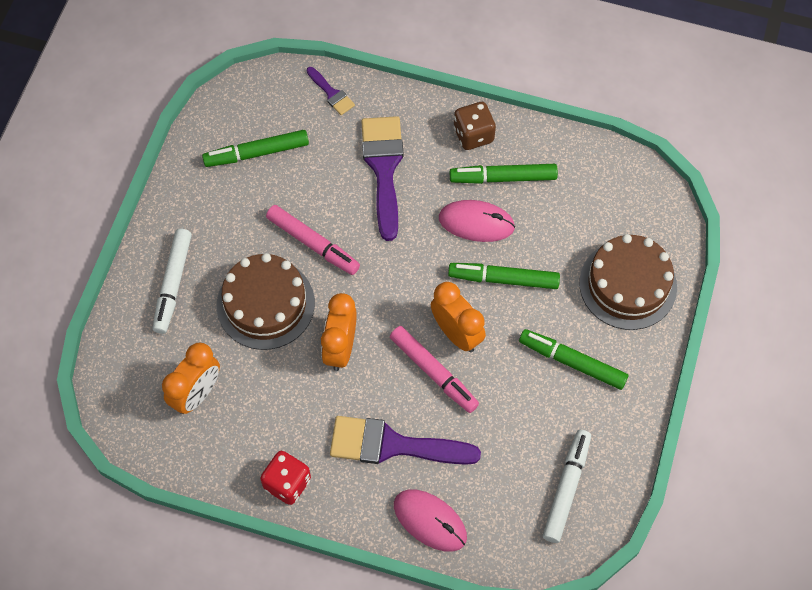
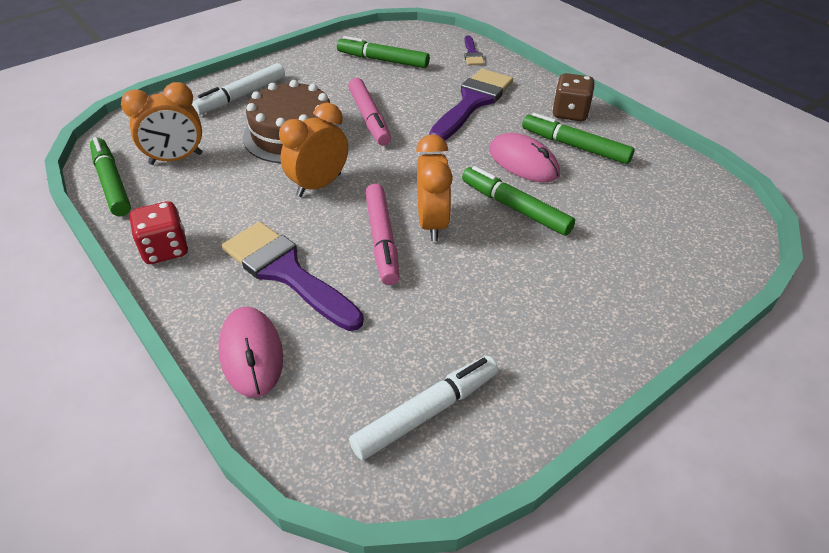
camera: 35 degrees right, 20 degrees down
(572, 362) = (533, 301): green marker -> green marker (112, 183)
(628, 284) = (648, 270): brown cake -> none

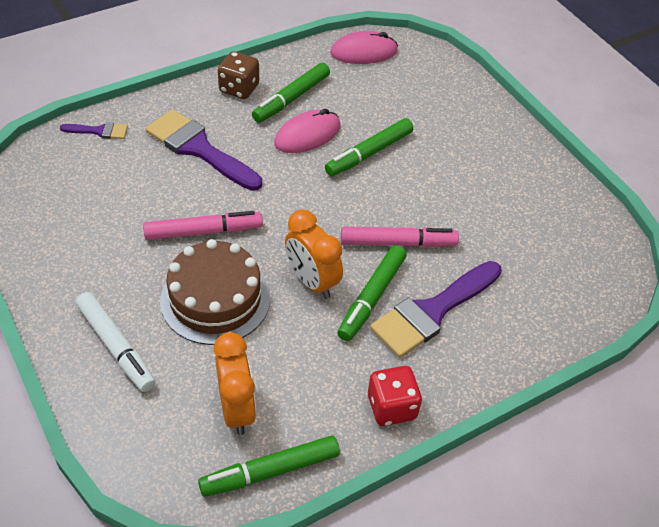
camera: 85 degrees left, 5 degrees up
(251, 353) = (522, 337): pink mouse -> pink mouse (364, 52)
(383, 60) = (81, 206): green marker -> green marker (371, 297)
(426, 412) = (573, 239): white marker -> none
(432, 223) = (381, 207): orange clock -> none

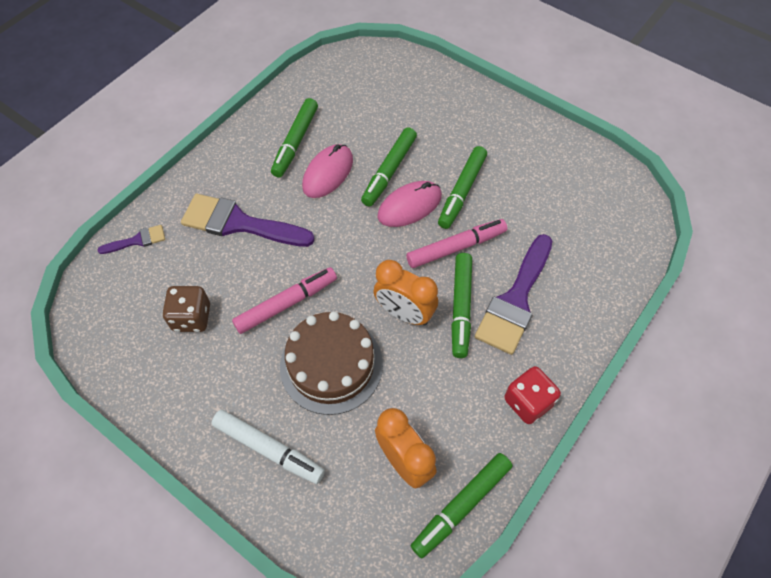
camera: 20 degrees left, 10 degrees up
(239, 88) = (244, 149): brown dice -> brown dice (192, 317)
(364, 52) = (334, 73): pink mouse -> pink mouse (409, 206)
(432, 196) = (461, 191): none -> green marker

